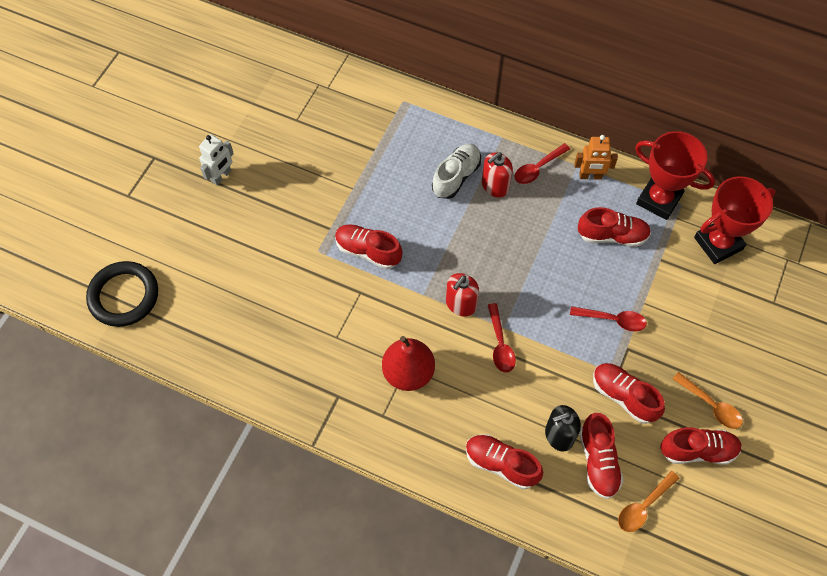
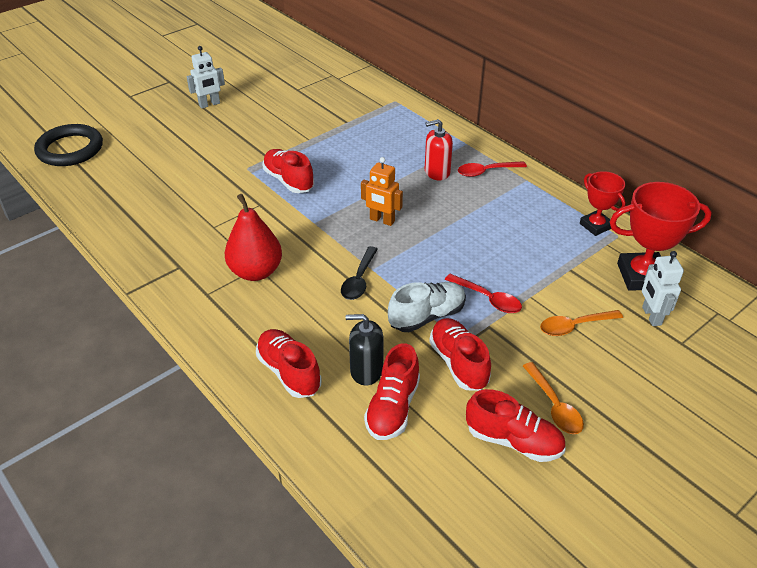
camera: 25 degrees right, 20 degrees down
(456, 177) = (405, 157): white shoe -> white shoe (427, 316)
(461, 304) = (343, 240): red soap dispenser -> none
(500, 344) = (359, 280): red spoon -> black spoon
(590, 176) = (534, 190): orange robot -> orange robot (382, 220)
(612, 236) = (529, 237): red shoe -> none
(643, 506) = (417, 468): orange spoon -> orange spoon (574, 326)
(659, 199) = (595, 226): red trophy -> red trophy, size x0.62
(741, 284) = (651, 316): none -> white robot

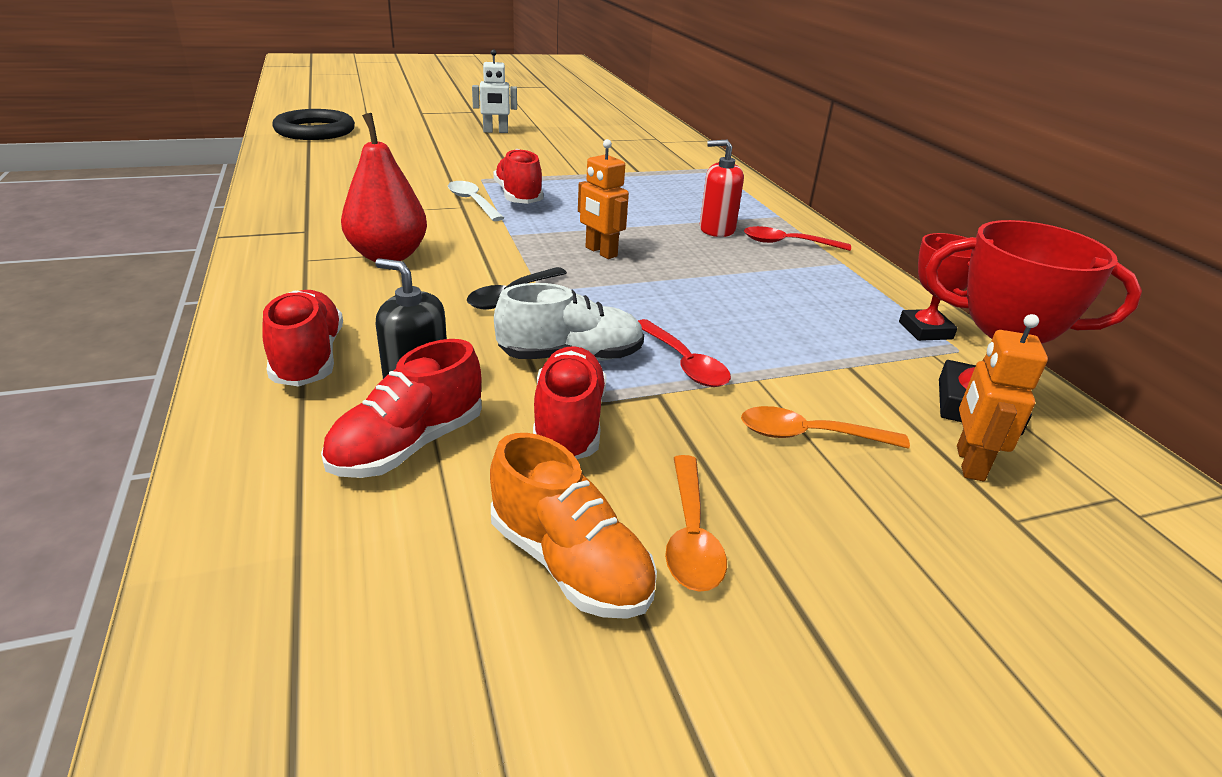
camera: 20 degrees right, 10 degrees down
(263, 197) = (472, 202): none -> white spoon
(513, 441) = (569, 563): red shoe -> orange shoe
(651, 316) = (969, 463): white robot -> orange robot

